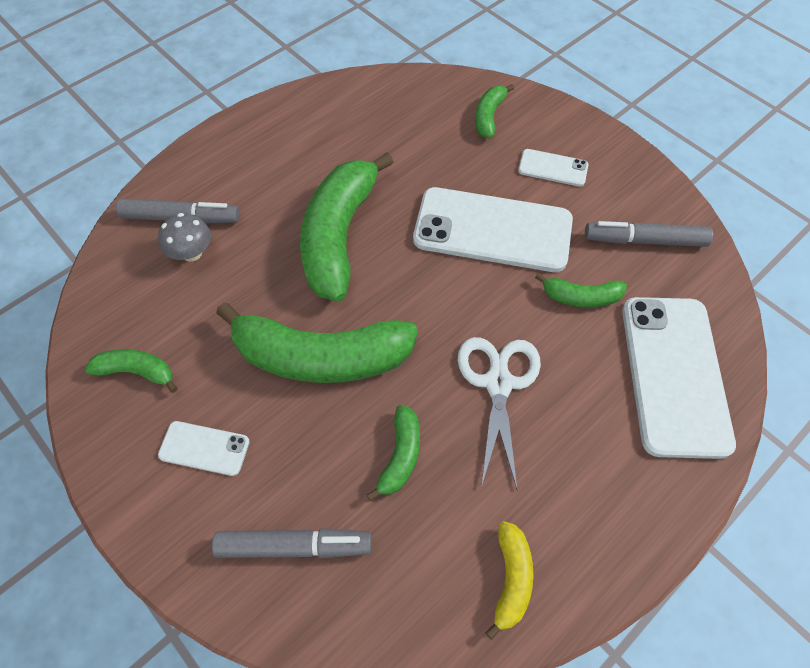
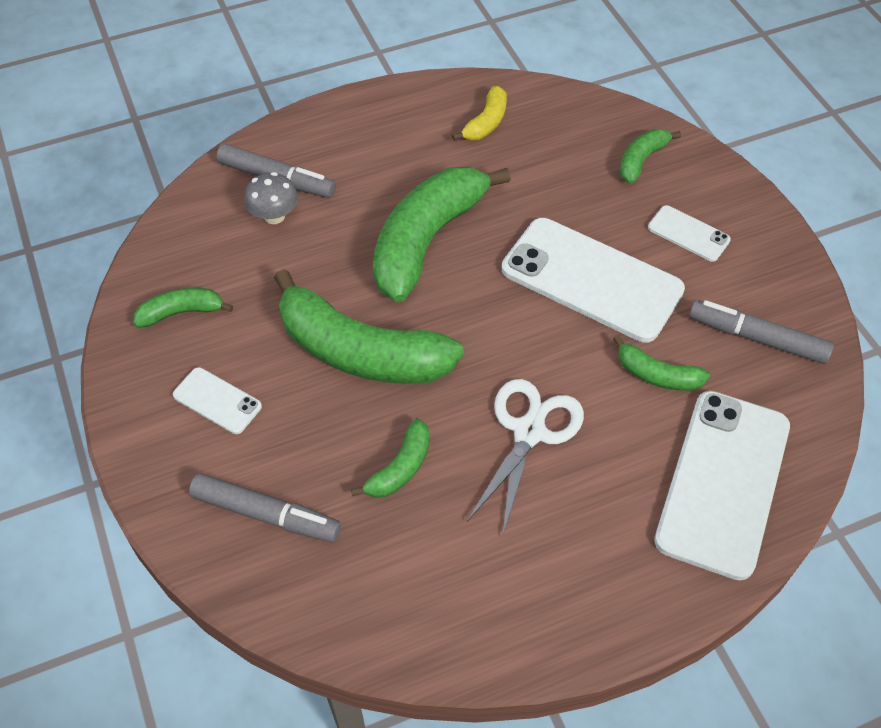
camera: 20 degrees right, 5 degrees down
(137, 372) = (181, 312): green banana -> green banana turned 45 degrees counterclockwise
(511, 579) = (460, 614): yellow banana -> yellow banana (486, 122)

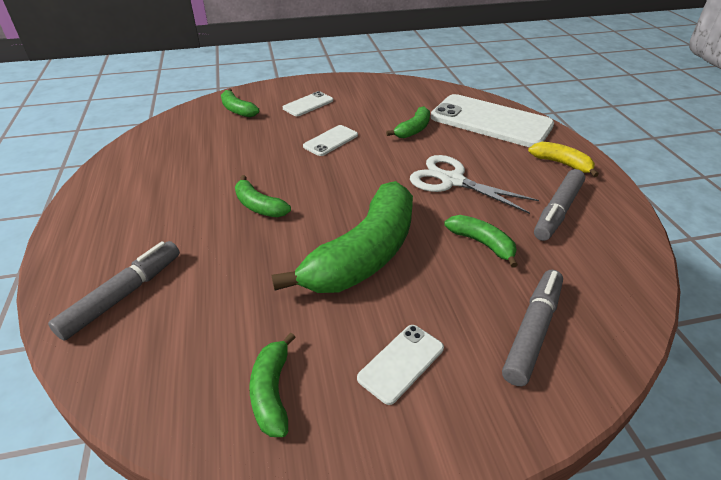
camera: 80 degrees left, 15 degrees down
(274, 216) = (174, 301): grey mushroom -> none
(427, 240) = (259, 206): green banana -> green banana, size x0.47
(486, 122) = (152, 164): yellow banana -> yellow banana (561, 164)
(591, 280) = (331, 141): white phone -> white phone, size x0.46
(757, 338) = (393, 97): grey marker -> grey marker (557, 211)

